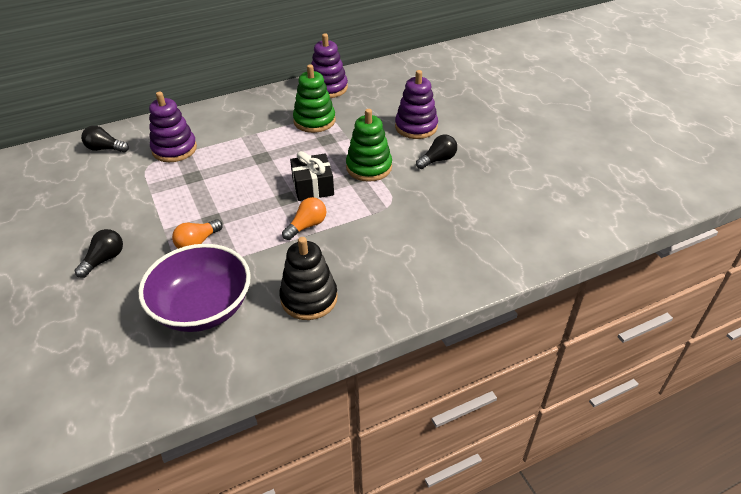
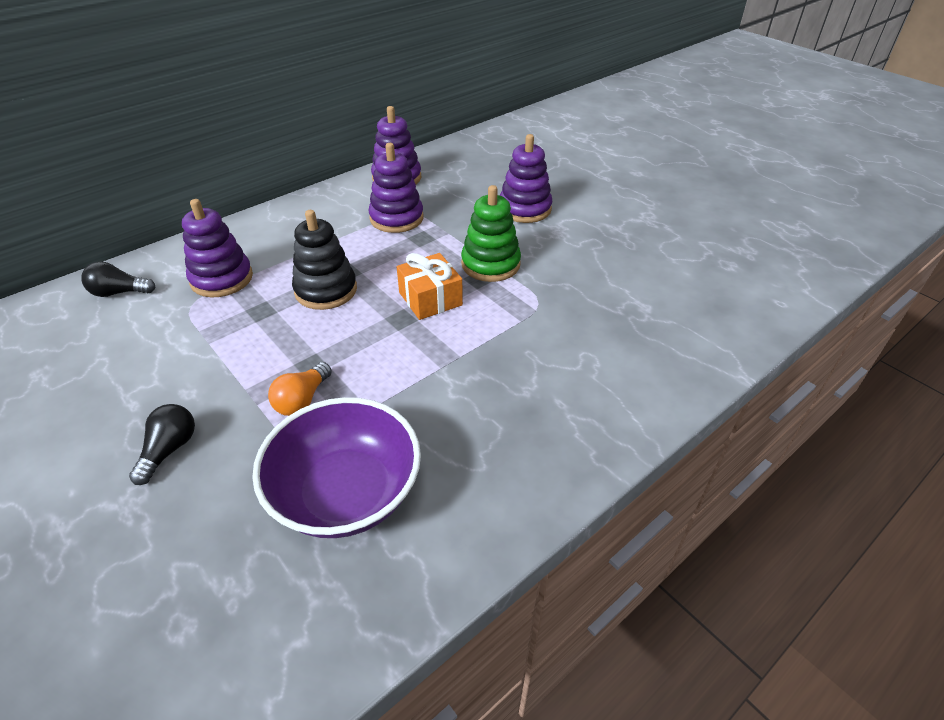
camera: 15 degrees left, 0 degrees up
(307, 226) = (444, 350): orange light bulb -> none
(309, 298) = (491, 448): black stacking toy -> black stacking toy (326, 290)
(313, 187) = (430, 299): black gift -> orange gift
(314, 121) = (396, 218): green stacking toy -> purple stacking toy
(437, 160) = (569, 243): black light bulb -> none

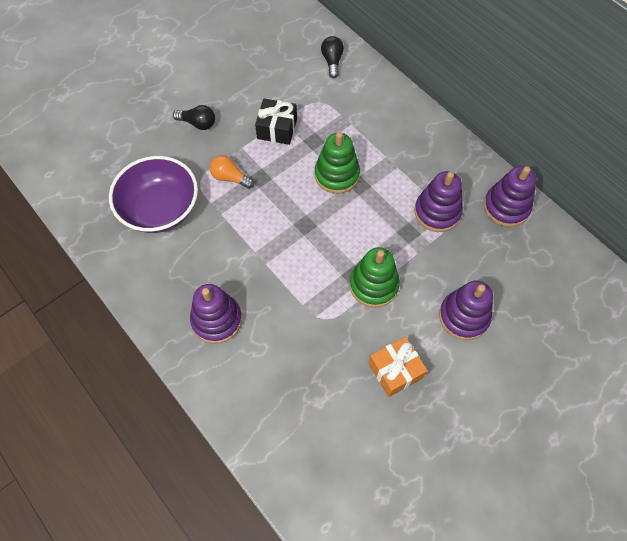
camera: 90 degrees right, 20 degrees up
(222, 279) = (348, 111): purple stacking toy -> purple stacking toy (217, 320)
(223, 348) = (277, 129): none -> black gift
(326, 290) = (337, 175): black stacking toy -> green stacking toy
(430, 299) = (327, 242): orange gift -> orange gift (395, 370)

